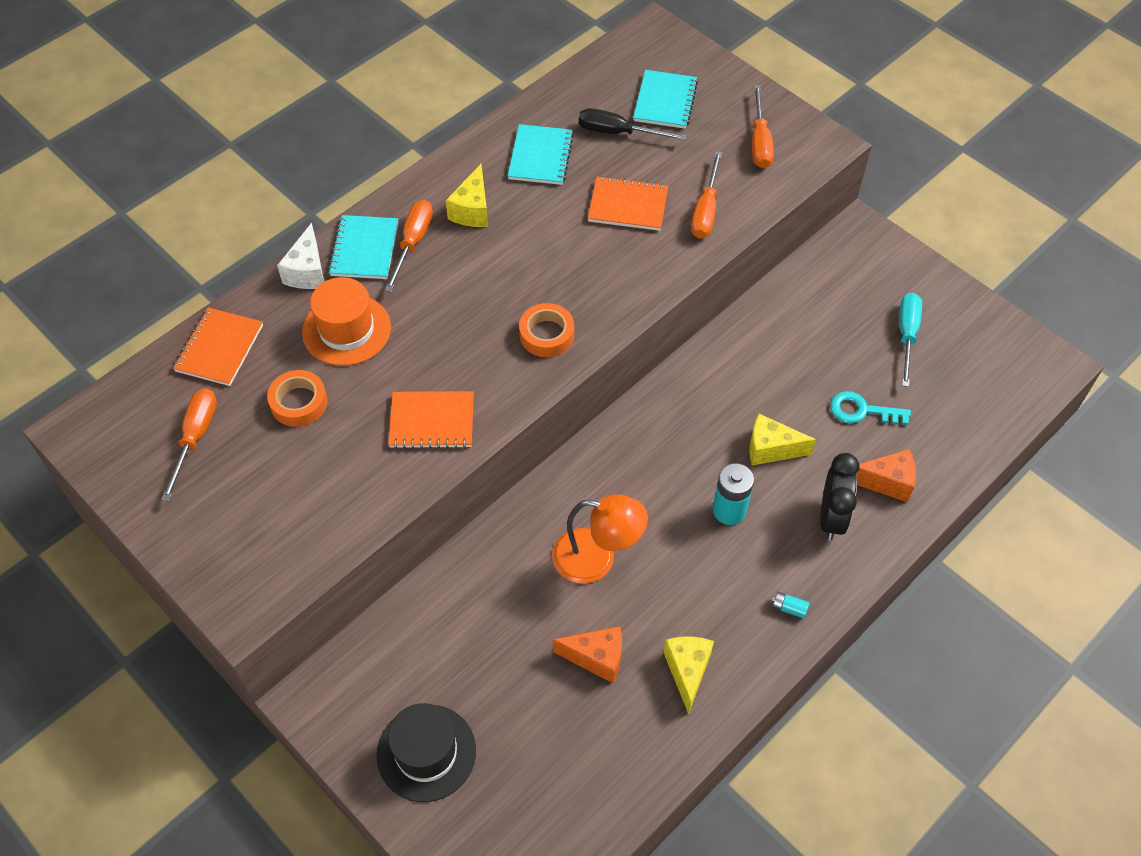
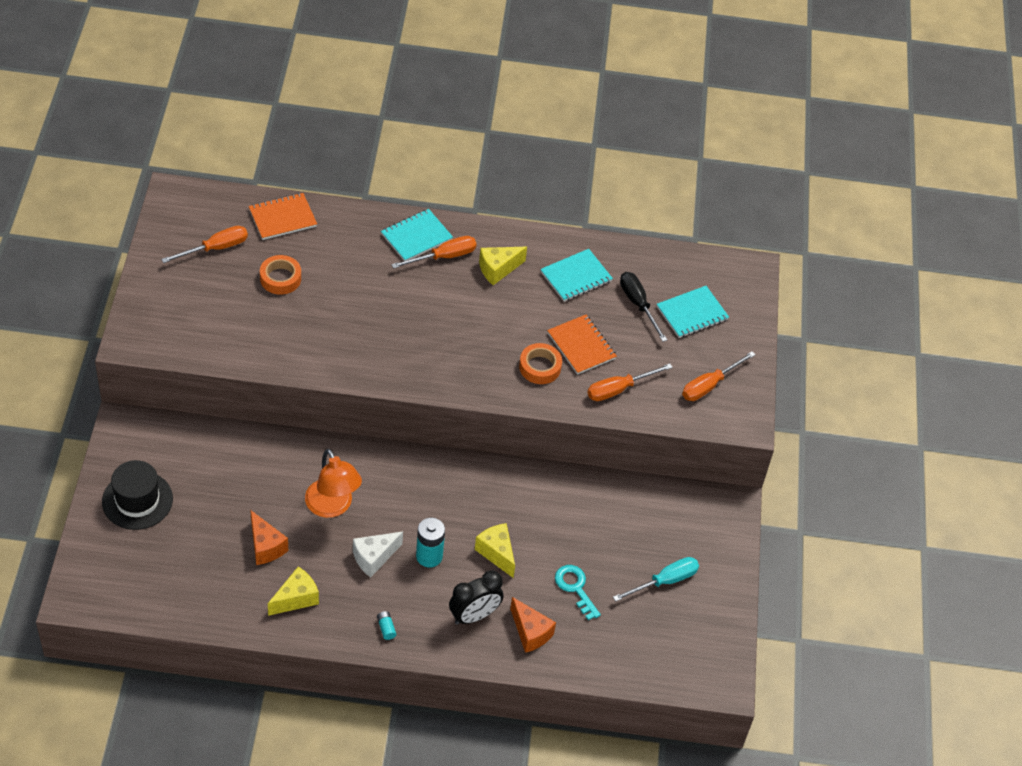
camera: 45 degrees right, 5 degrees down
(307, 271) = (374, 221): white cheese -> white cheese (374, 558)
(346, 330) = (350, 267): orange hat -> none
(432, 421) = (325, 348): orange notebook -> none
(546, 334) = (439, 365): orange tape -> orange tape (540, 367)

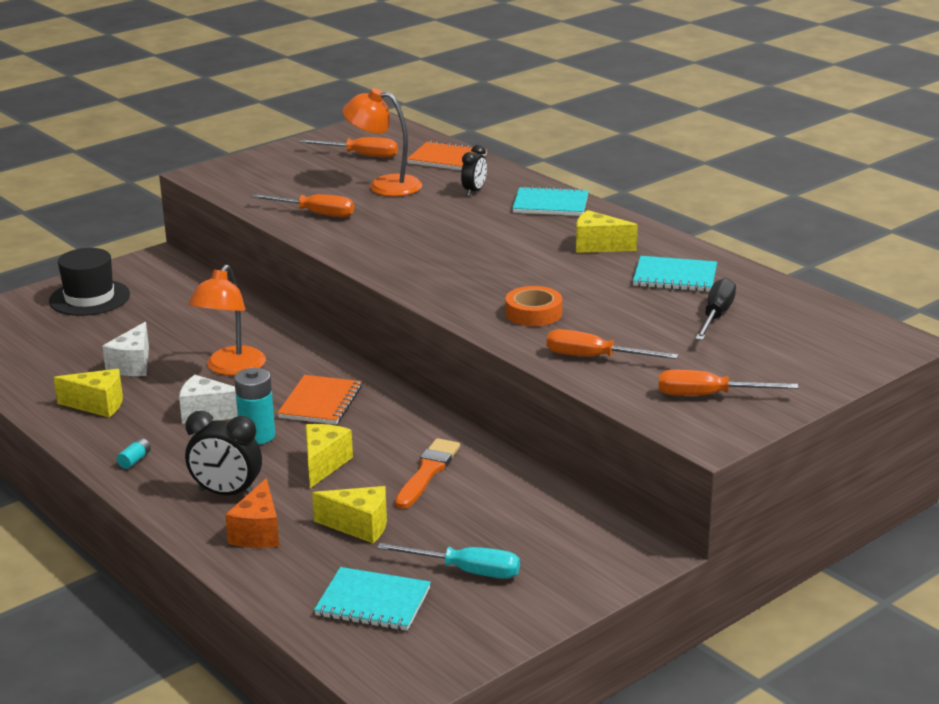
camera: 50 degrees right, 25 degrees down
(265, 547) = (133, 365): orange cheese -> white cheese
(280, 278) = (384, 185): orange tape -> orange lamp
(349, 250) = (474, 191): none -> black clock
(444, 257) = (556, 222): orange screwdriver -> orange screwdriver (315, 213)
(558, 518) = (427, 472): none -> orange brush
(575, 588) = (359, 526): turquoise key -> yellow cheese
(581, 346) = (603, 317): orange notebook -> orange notebook (320, 402)
(692, 313) = (772, 343): turquoise notebook -> turquoise notebook (373, 602)

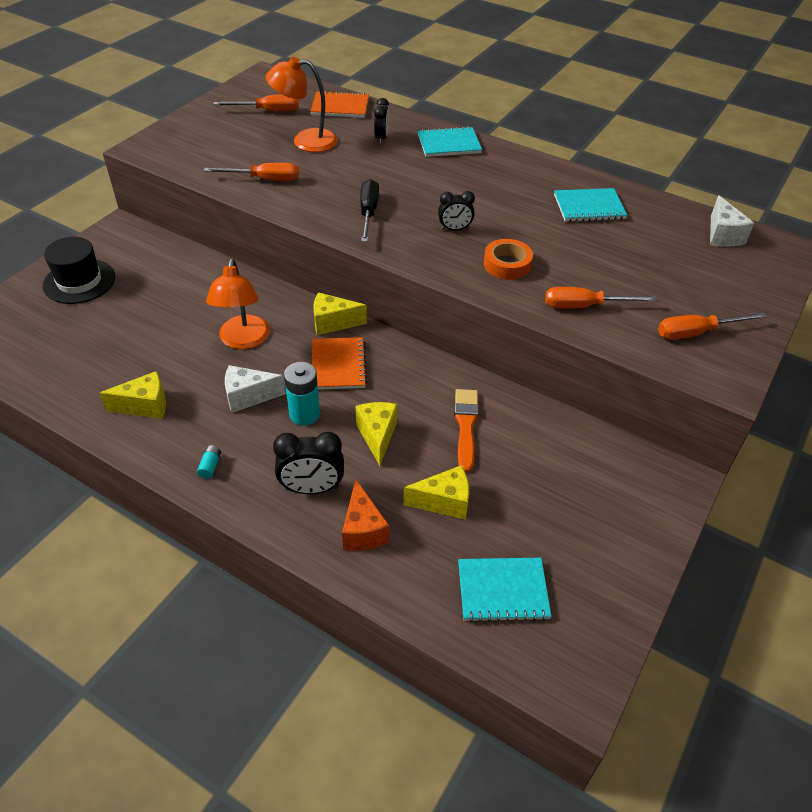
camera: 20 degrees left, 20 degrees up
(133, 365) = (155, 352): white cheese -> white cheese (722, 235)
(466, 571) = (557, 533): turquoise screwdriver -> none
(497, 277) = (454, 229): none -> black clock
(598, 246) = (512, 183): yellow cheese -> yellow cheese (333, 323)
(716, 316) = (645, 244): black screwdriver -> black screwdriver (368, 213)

